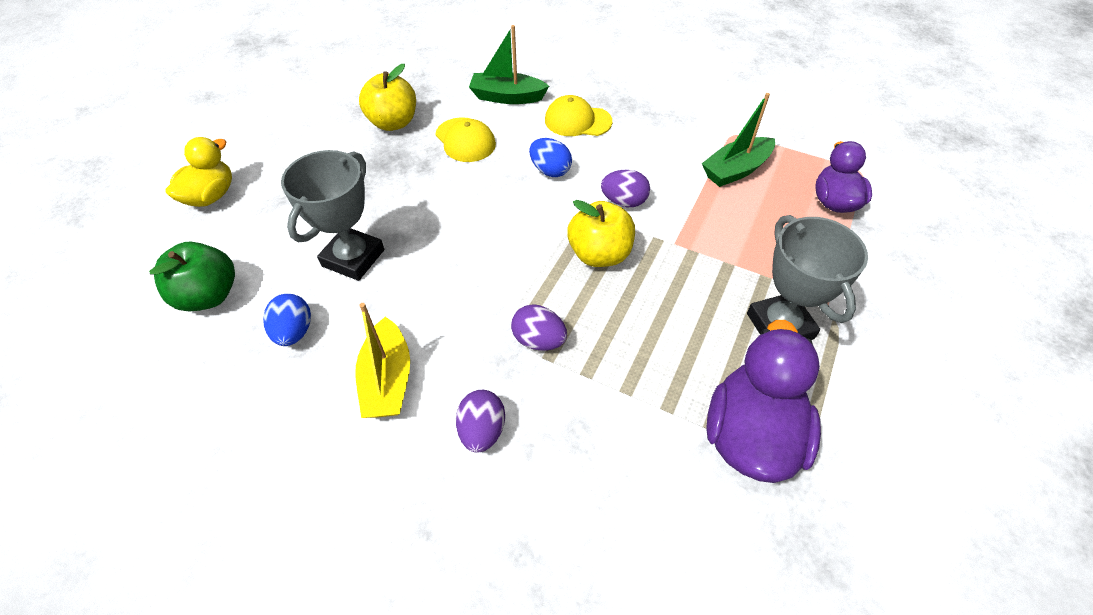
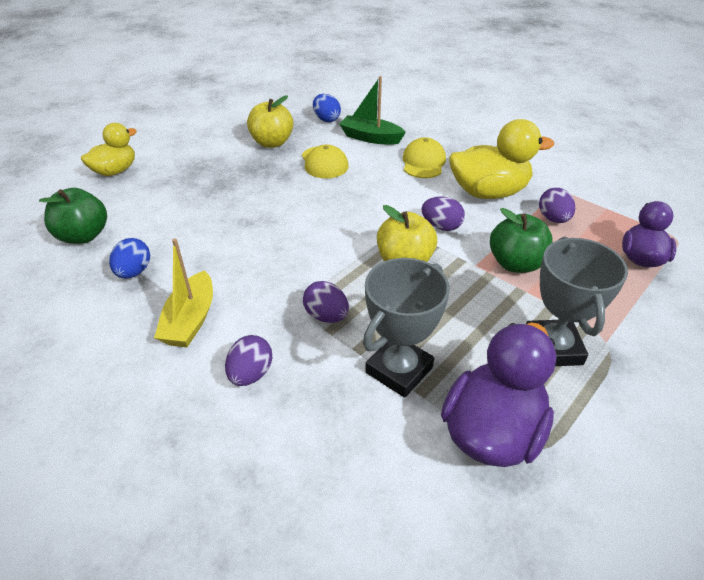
camera: 15 degrees right, 10 degrees down
(353, 258) = (201, 229): grey trophy -> grey trophy (399, 370)
(550, 170) = (386, 194): blue egg -> blue egg (326, 119)
(577, 121) = (423, 162): yellow cap -> yellow cap turned 75 degrees clockwise
(660, 148) = (488, 192): none -> yellow duck
(714, 233) = (515, 264): none -> green apple
(736, 170) = (553, 219): green boat -> purple egg

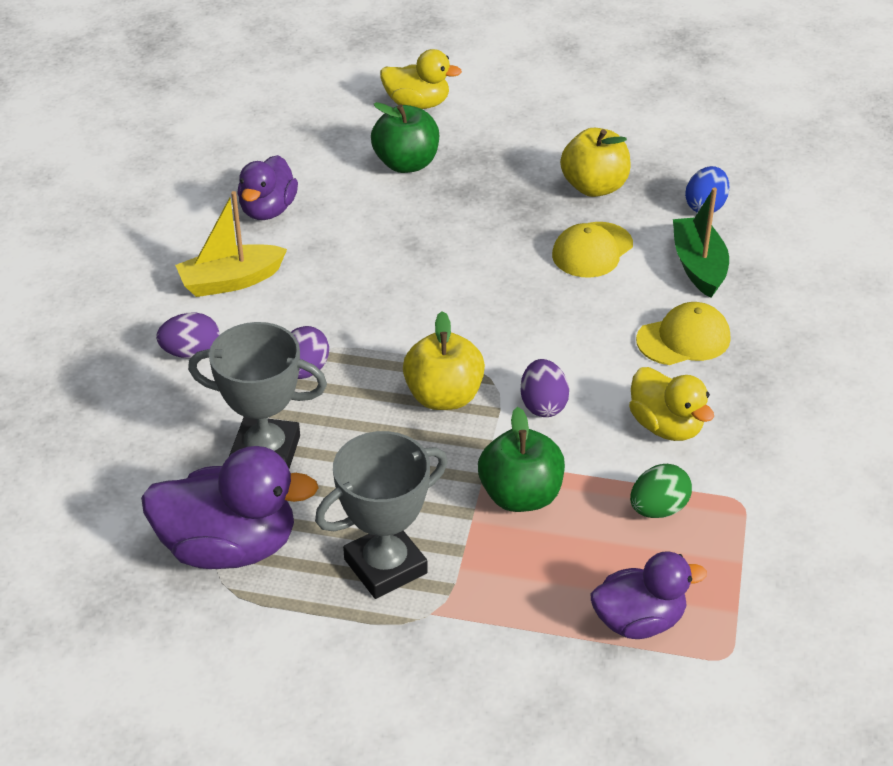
camera: 60 degrees right, 0 degrees up
(83, 236) = (293, 148): green apple -> green apple (406, 164)
(134, 272) = (268, 210): blue egg -> purple duck
(488, 192) = (666, 426): yellow duck -> yellow duck, size x0.65
(553, 219) = (658, 509): purple egg -> green egg

